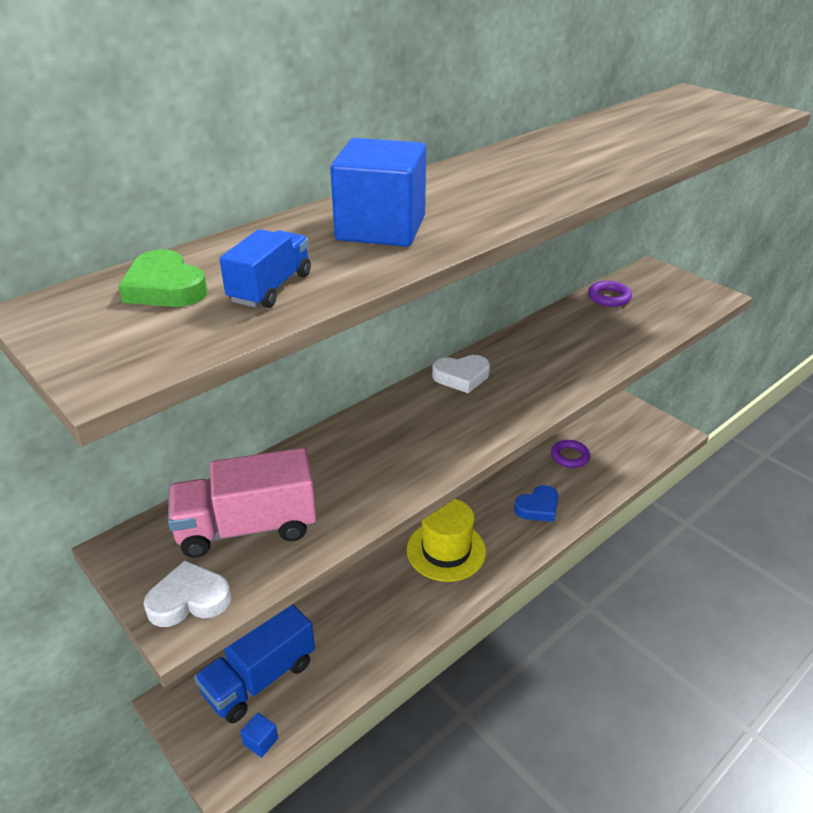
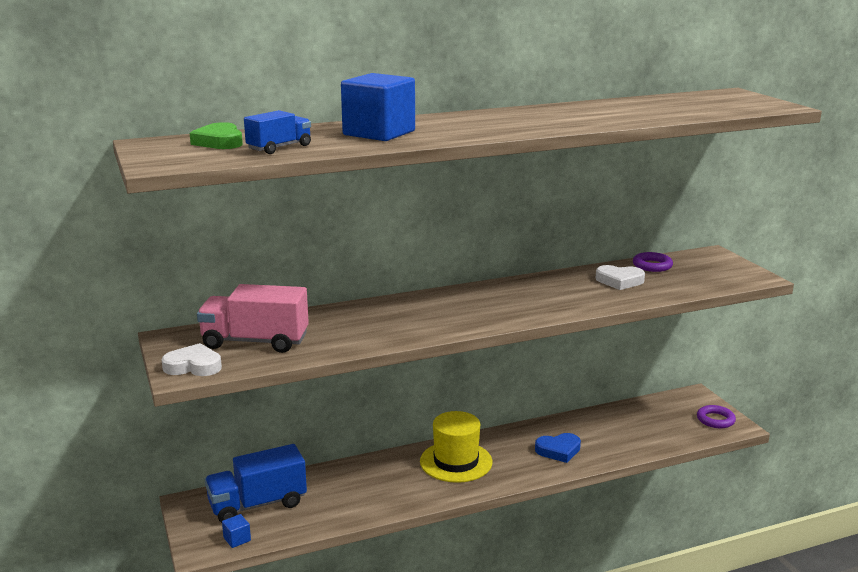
camera: 20 degrees right, 15 degrees down
(461, 377) = (477, 293): white heart -> white heart (619, 281)
(570, 456) = (614, 422): purple ring -> purple ring (715, 420)

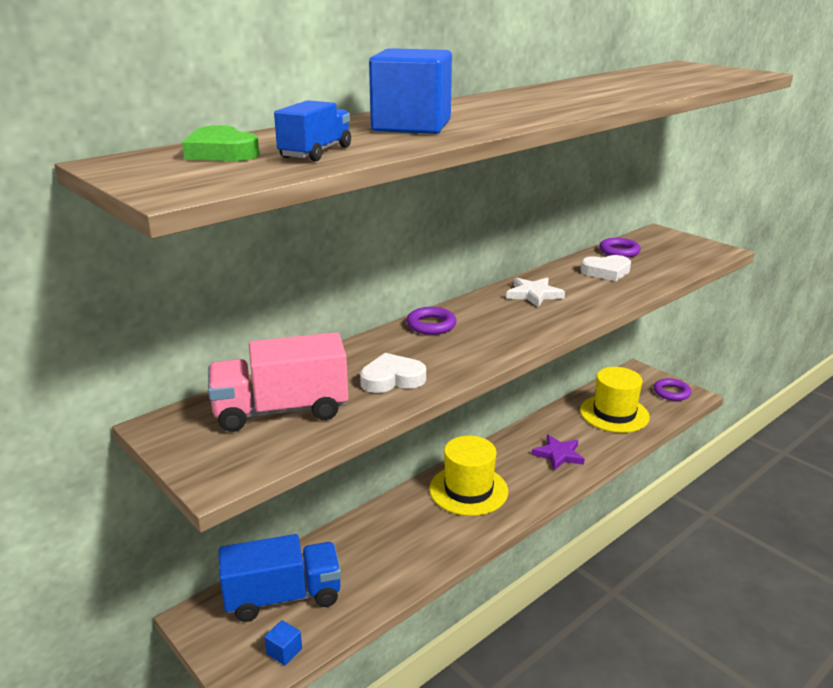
camera: 20 degrees left, 5 degrees up
(193, 366) = (225, 462): white heart -> white heart (392, 379)
(257, 504) = (283, 597): blue truck -> blue truck turned 150 degrees counterclockwise
(420, 301) = (431, 325): none -> purple ring
(531, 290) = (533, 294): none -> white star
(558, 450) = (558, 455): blue heart -> purple star
(640, 427) = (614, 414): none -> yellow hat

